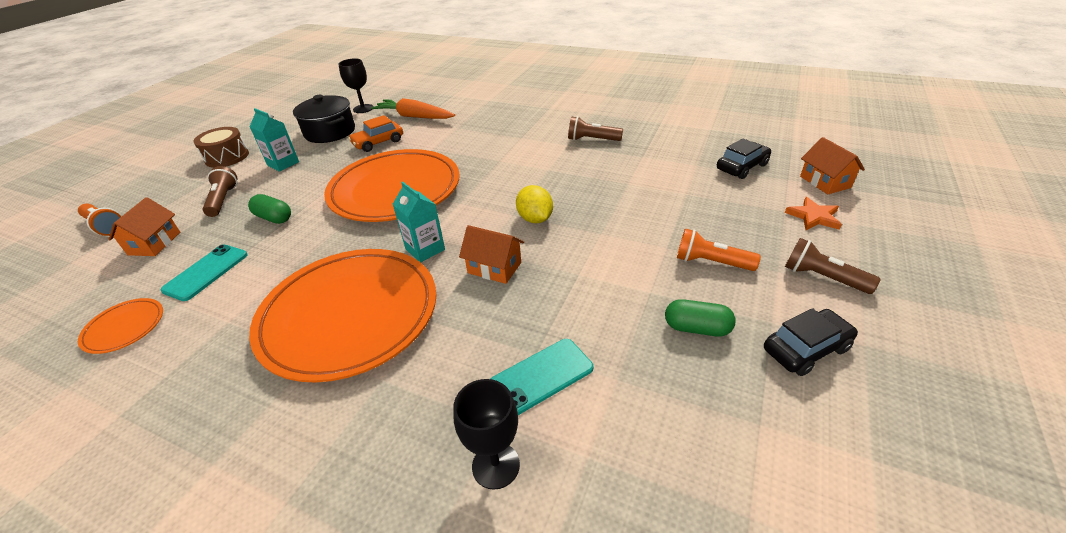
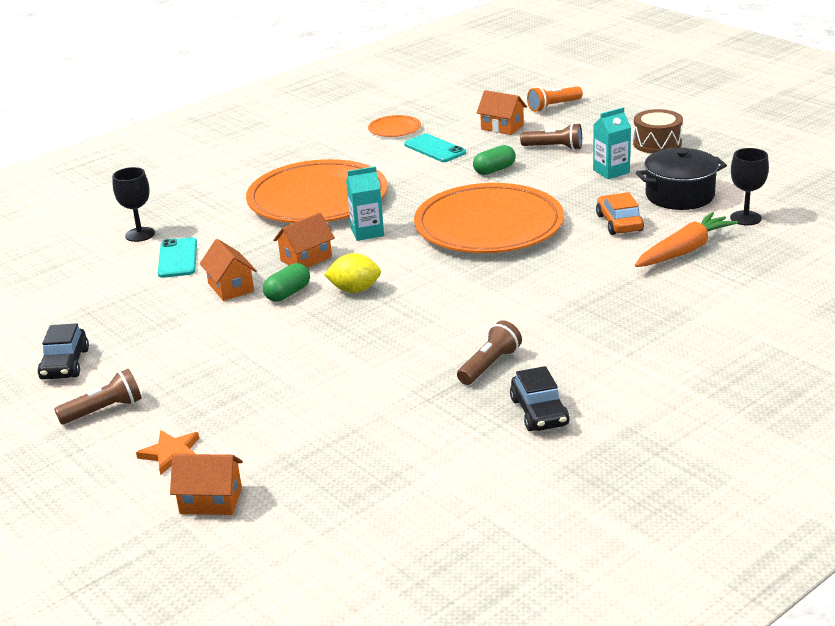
camera: 115 degrees right, 10 degrees down
(577, 295) = (231, 287): none -> orange house
(697, 328) = (138, 327): green capsule -> green capsule (288, 293)
(711, 262) = (189, 361): orange flashlight -> none
(742, 167) = (307, 453): black car -> black car (539, 412)

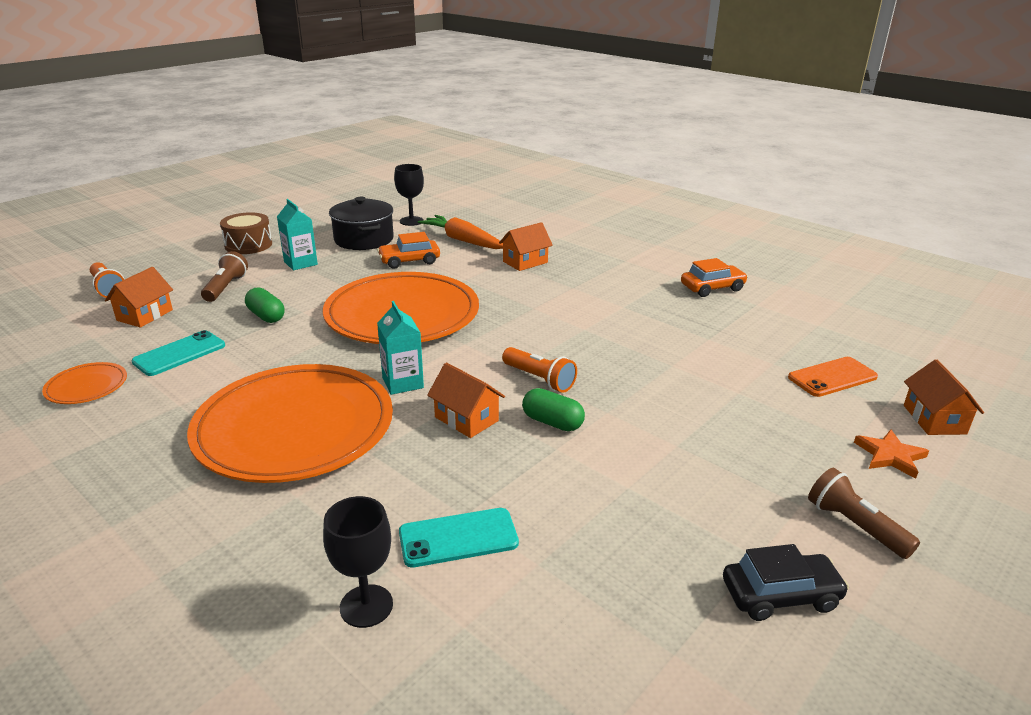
camera: 100 degrees left, 0 degrees up
(231, 287) = (542, 469): orange house -> orange house (525, 262)
(308, 455) = (832, 377): none -> orange phone
(354, 290) = (539, 379): yellow lemon -> orange flashlight
(489, 365) = (657, 307): brown flashlight -> none
(539, 412) = (712, 288): black car -> orange car

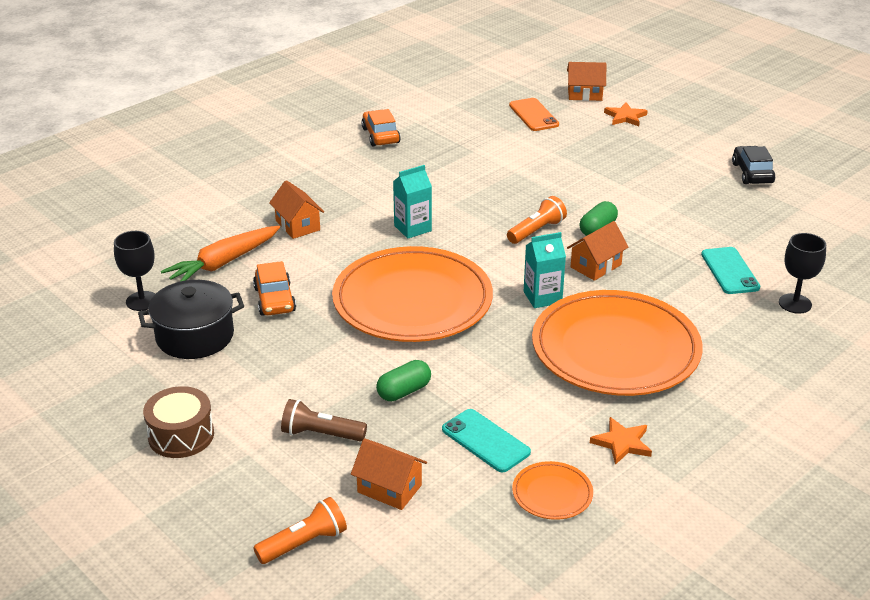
camera: 85 degrees left, 5 degrees up
(133, 428) = (622, 443): none -> orange star
(300, 263) = (259, 381): turquoise carton -> turquoise carton (412, 228)
(854, 526) = (693, 142): brown flashlight -> none

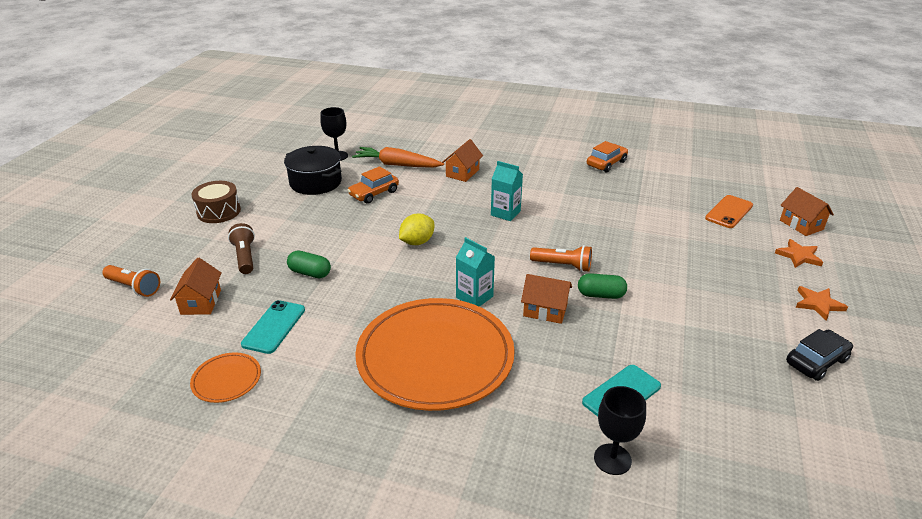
camera: 60 degrees right, 0 degrees up
(412, 301) = (417, 242): orange plate -> yellow lemon
(622, 443) = (309, 399): orange star -> orange star (818, 304)

